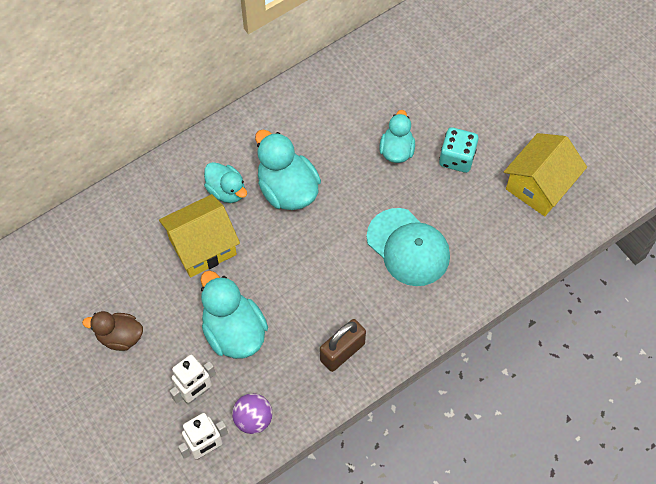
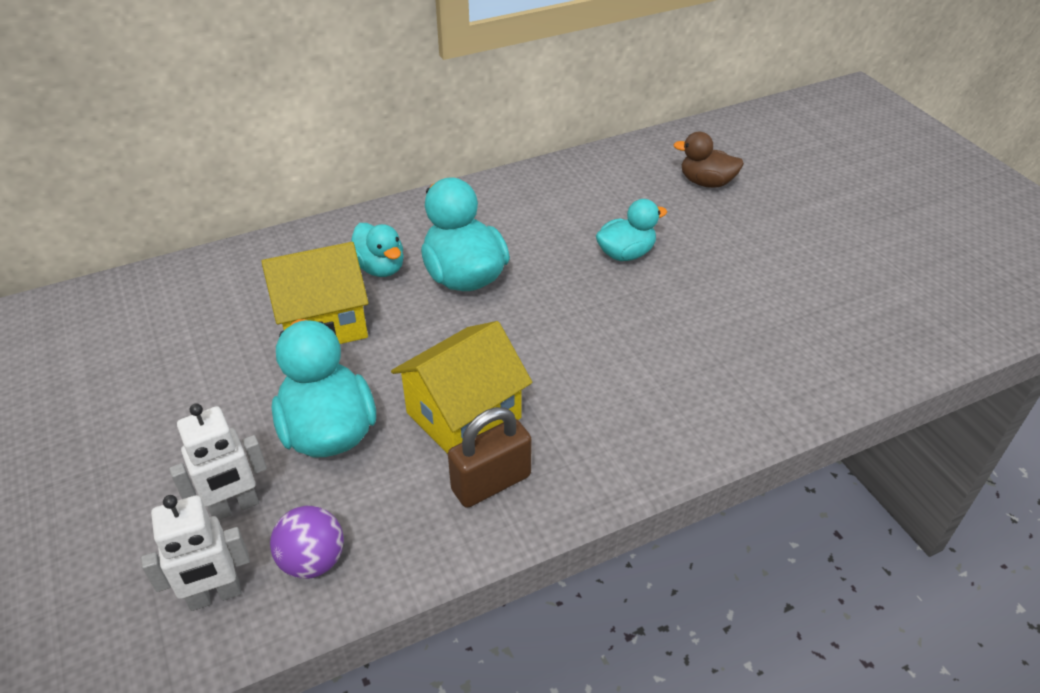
camera: 10 degrees right, 20 degrees down
(119, 336) = (155, 413): brown duck -> brown duck (706, 182)
(396, 150) = (626, 254): turquoise duck -> turquoise duck turned 45 degrees clockwise
(408, 247) = (624, 361): turquoise cap -> none
(457, 158) = (710, 271): turquoise dice -> none
(539, 186) = (831, 314): yellow house -> yellow house (463, 415)

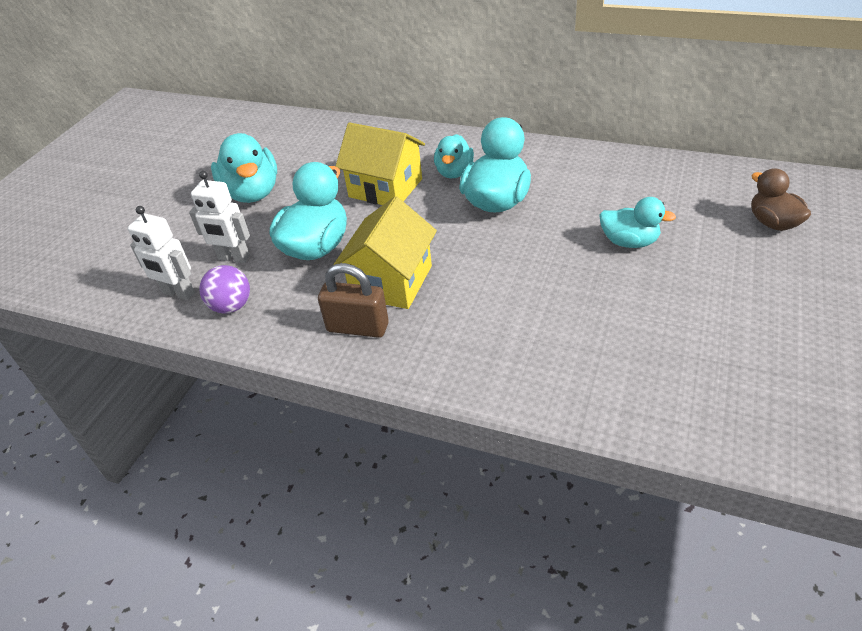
camera: 50 degrees right, 0 degrees up
(148, 418) = (252, 193): none -> turquoise duck
(463, 415) = (391, 281): yellow house -> yellow house turned 75 degrees counterclockwise

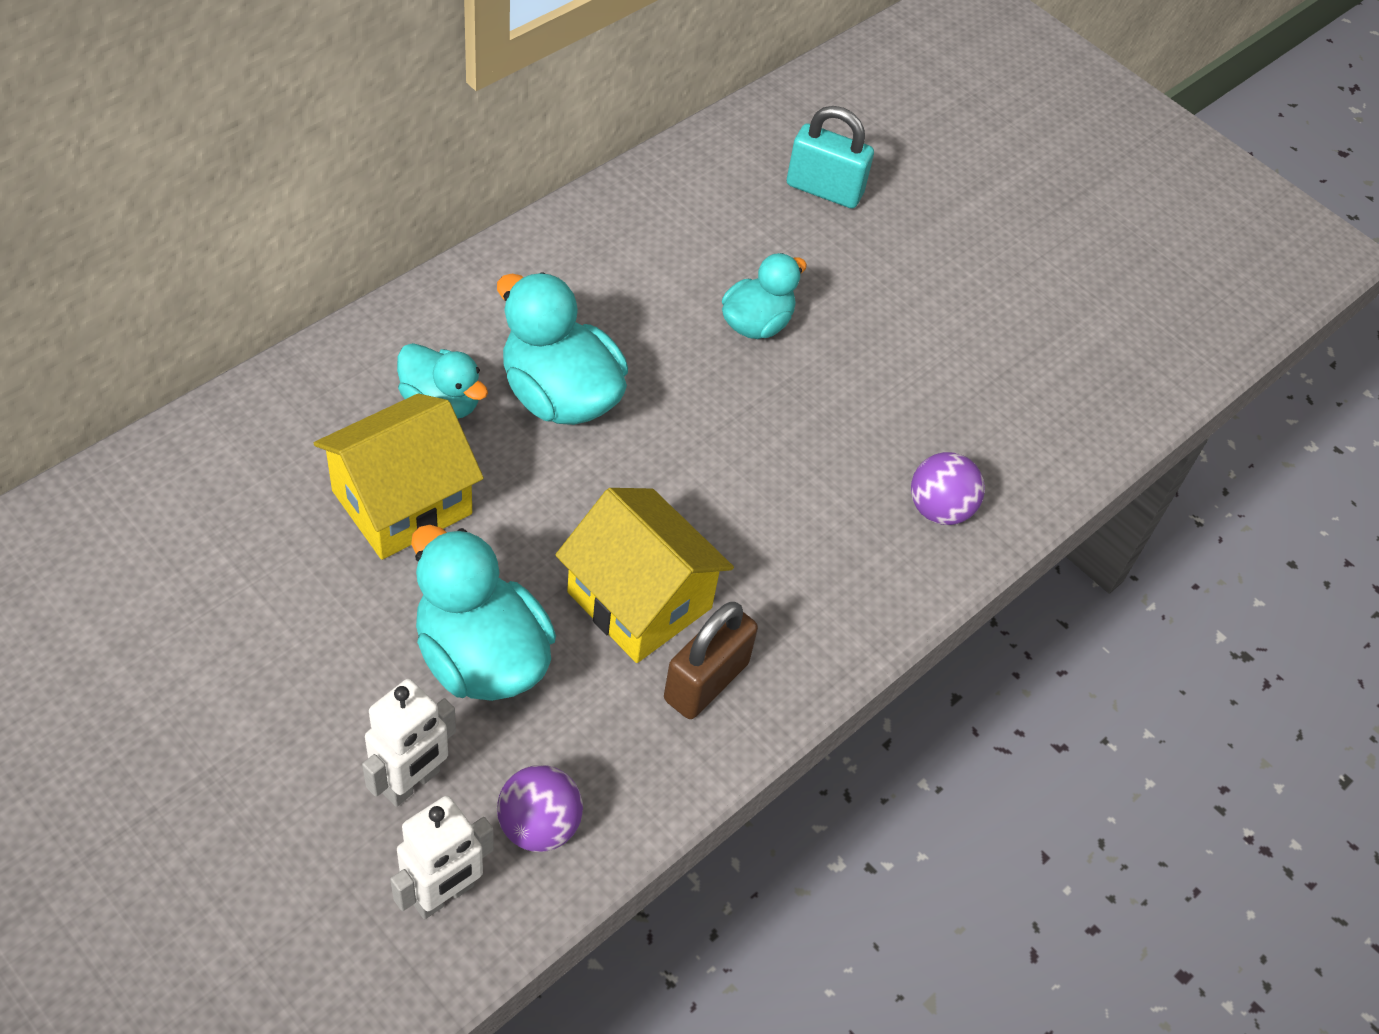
camera: 75 degrees left, 10 degrees up
(252, 193) = (234, 690): turquoise duck -> none
(575, 377) = (939, 509): none -> purple ball
(773, 223) = (824, 189): brown duck -> turquoise padlock

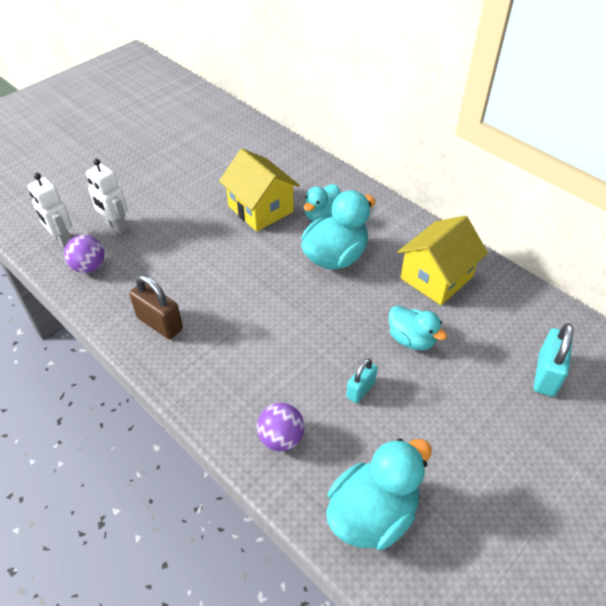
camera: 95 degrees right, 5 degrees down
(481, 657) = (177, 241): turquoise duck -> turquoise duck (372, 513)
(639, 600) = (208, 295): yellow house -> yellow house (436, 277)
(851, 401) = (360, 389): none -> turquoise padlock

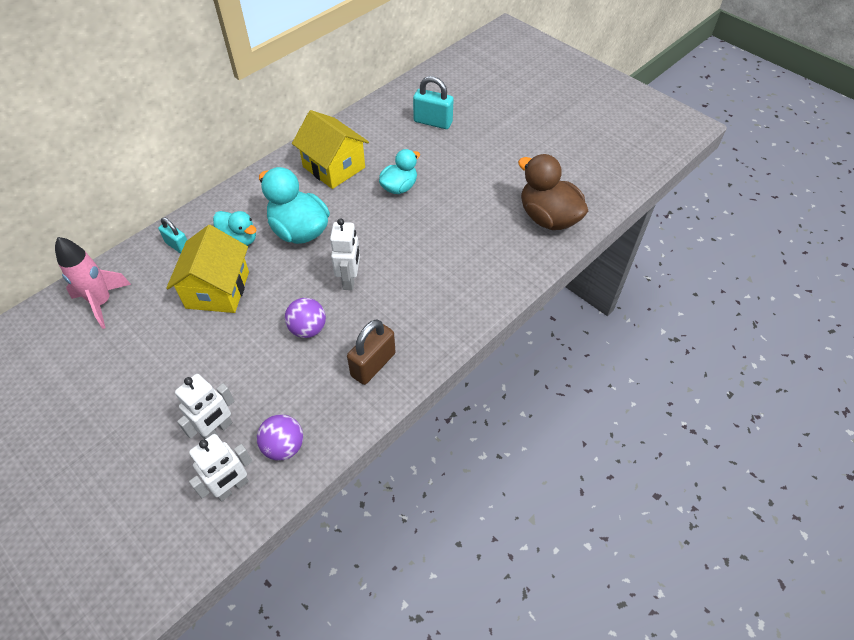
camera: 90 degrees left, 5 degrees up
(251, 147) = (102, 302): none -> pink rocket
(260, 209) = (218, 289): yellow house -> yellow house turned 45 degrees counterclockwise
(268, 300) = (350, 280): none -> white robot
(281, 438) = (494, 267): purple ball -> purple ball (308, 329)
(360, 389) = (448, 219): turquoise padlock -> turquoise padlock (178, 246)
(372, 513) = (548, 218): turquoise duck -> brown duck

